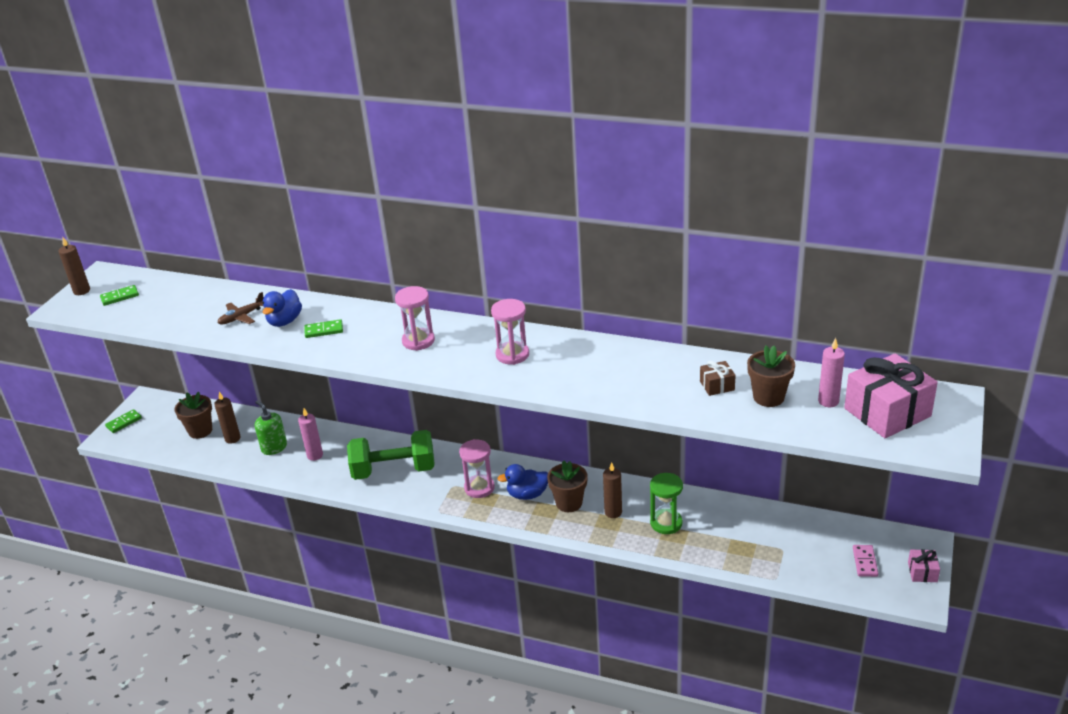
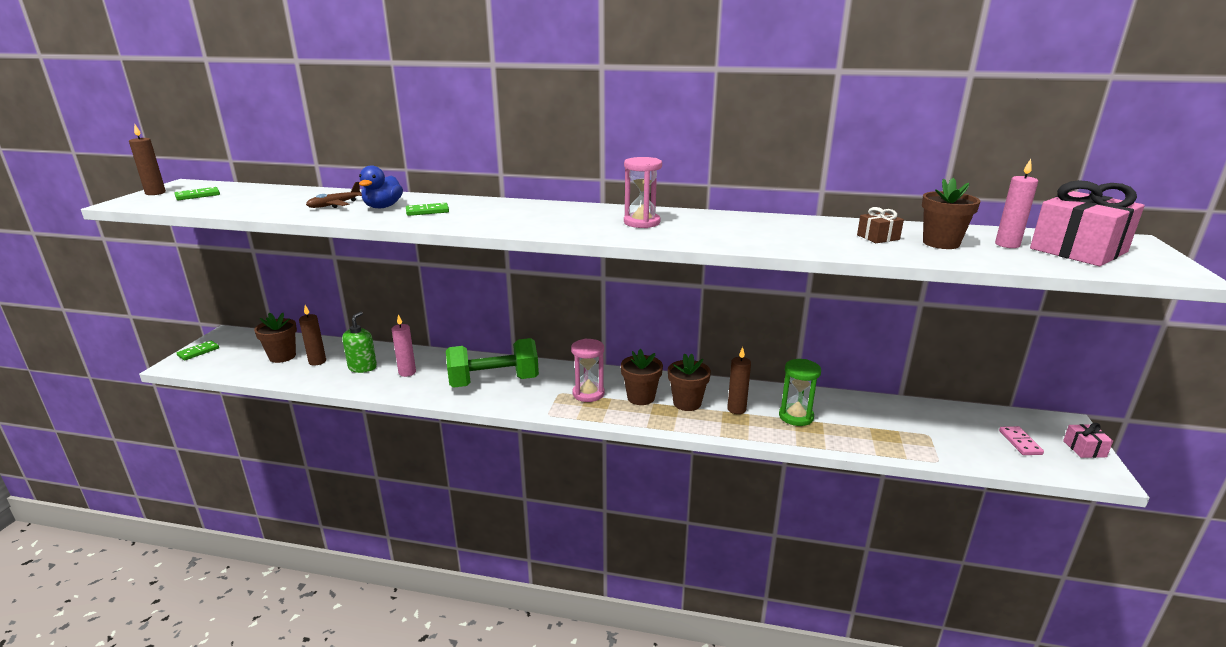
camera: 10 degrees left, 10 degrees down
(274, 447) = (362, 367): green soap dispenser -> green soap dispenser turned 60 degrees clockwise
(418, 341) = (534, 216): pink hourglass -> none
(527, 494) = (641, 397): blue duck -> brown flower pot

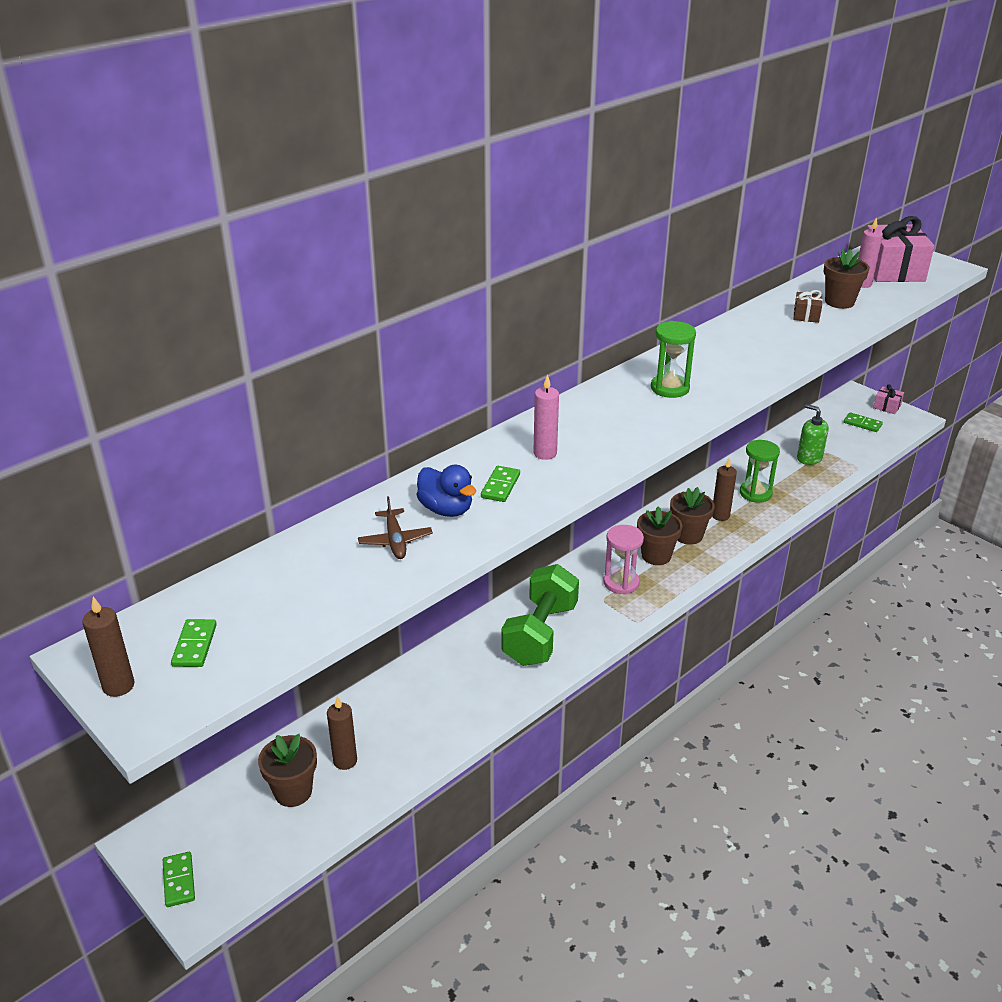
camera: 55 degrees left, 10 degrees up
(362, 367) = (404, 724): green soap dispenser -> green soap dispenser (809, 458)
(407, 372) = (454, 691): pink candle -> pink candle (545, 453)
(641, 222) = (670, 388): pink hourglass -> green hourglass
(1020, 442) = (862, 424): pink domino -> green domino

